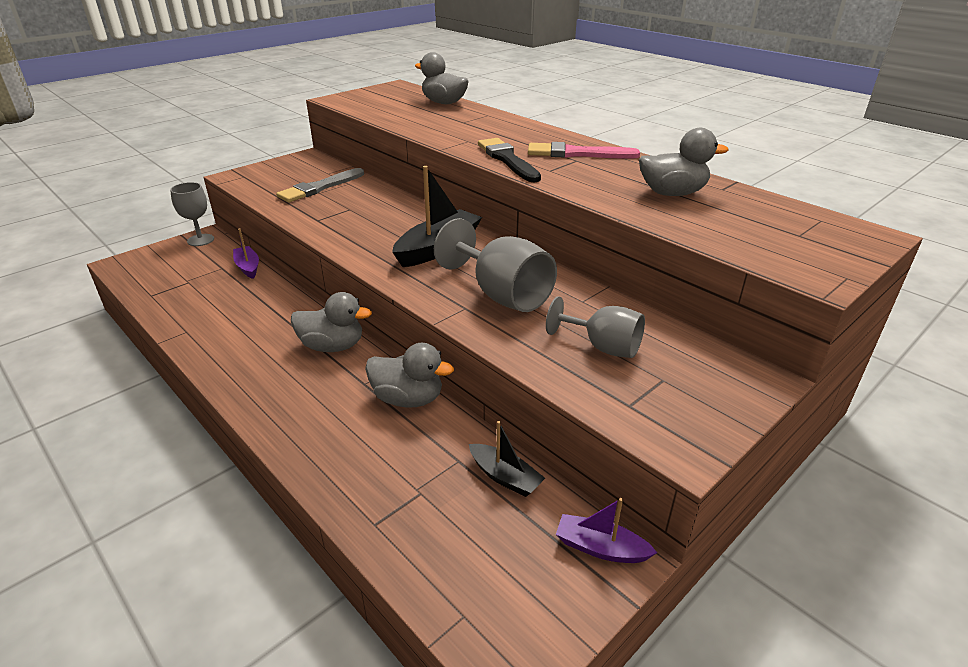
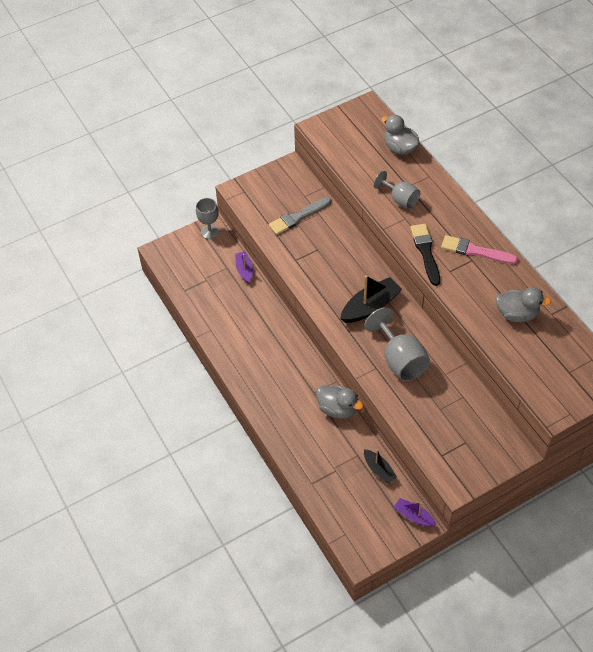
camera: 15 degrees right, 20 degrees up
(332, 346) = (298, 359): grey duck -> none
(602, 347) = (443, 413): grey goblet -> grey goblet (400, 199)

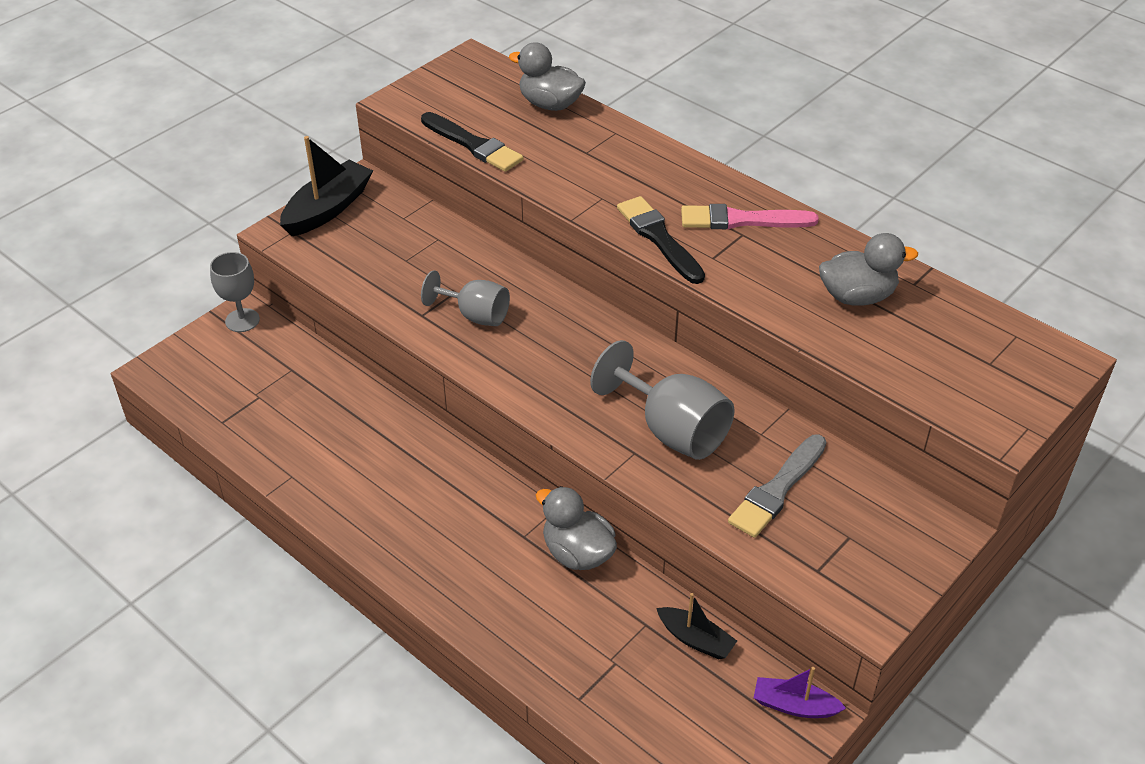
camera: 20 degrees left, 10 degrees down
(244, 270) = (325, 366): purple boat -> none
(298, 217) = (403, 250): grey brush -> grey brush (777, 489)
(337, 409) = (577, 553): grey duck -> grey duck turned 150 degrees counterclockwise
(348, 167) = (473, 145): none -> black brush
(370, 307) = (584, 358): black boat -> black boat (328, 209)
(400, 199) = (581, 172): grey goblet -> grey goblet (475, 315)

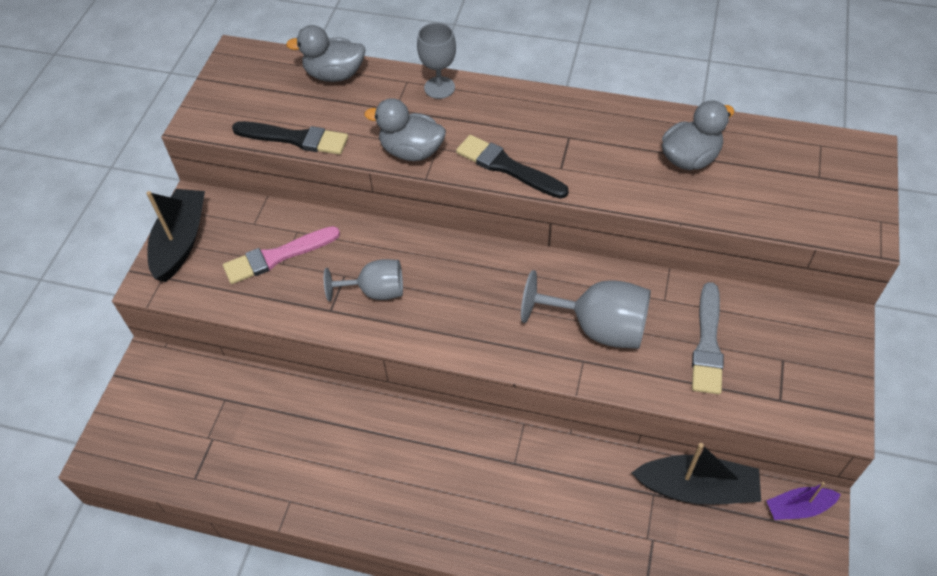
camera: 25 degrees left, 10 degrees up
(242, 320) = (150, 371): grey goblet -> grey goblet (439, 88)
(577, 553) = (564, 458): grey duck -> grey duck (411, 151)
(695, 639) = (697, 488): black boat -> black boat, size x1.70
(741, 220) = (560, 124): pink brush -> pink brush (277, 256)

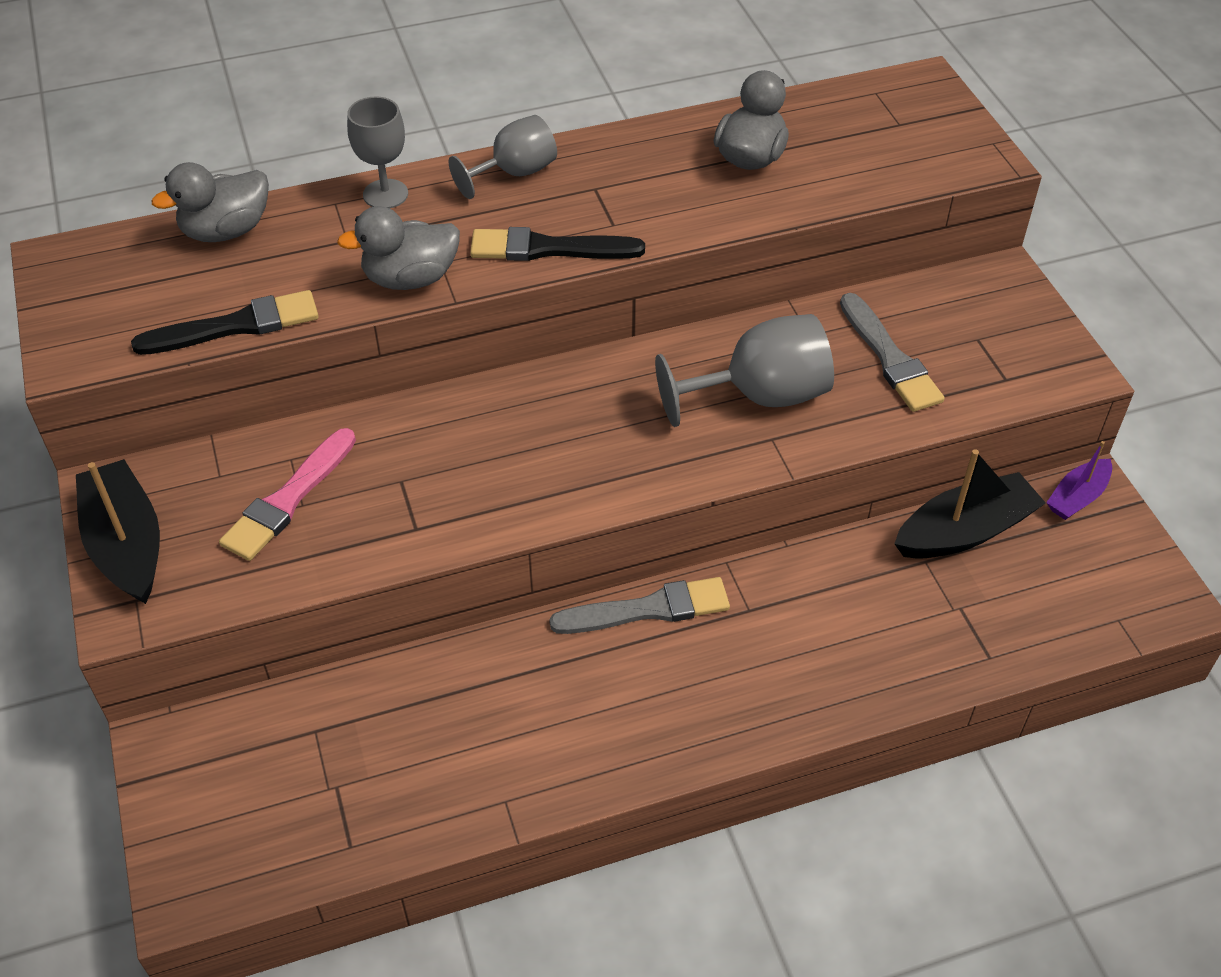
camera: 35 degrees left, 5 degrees down
(375, 291) = (458, 480): grey goblet -> grey goblet (514, 173)
(454, 428) = (648, 609): none -> grey brush

